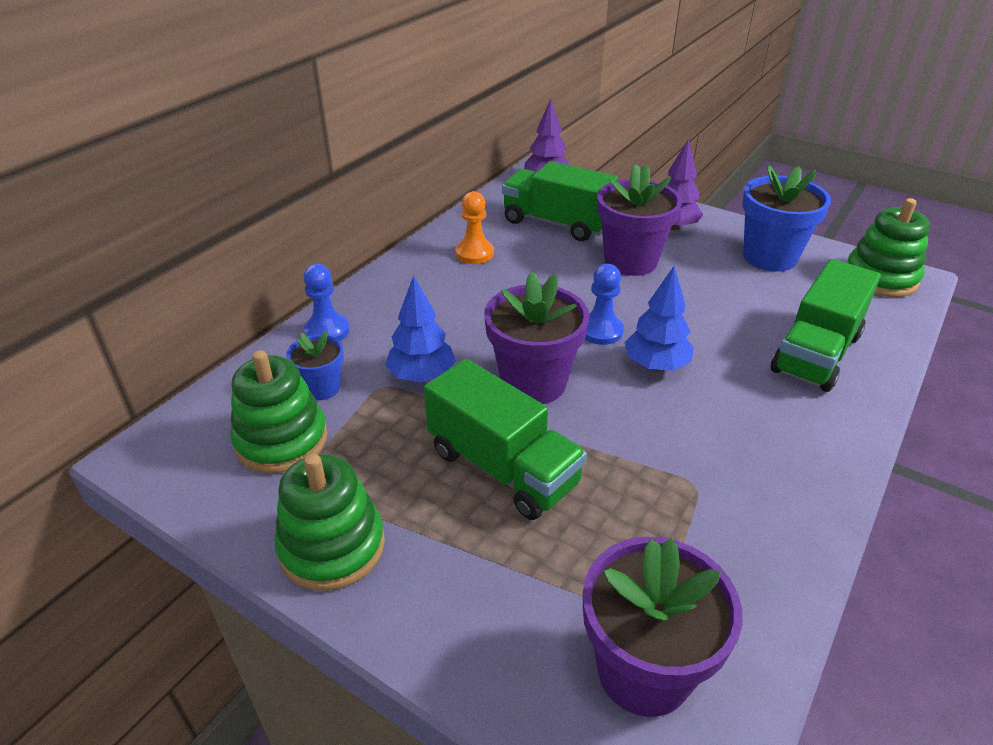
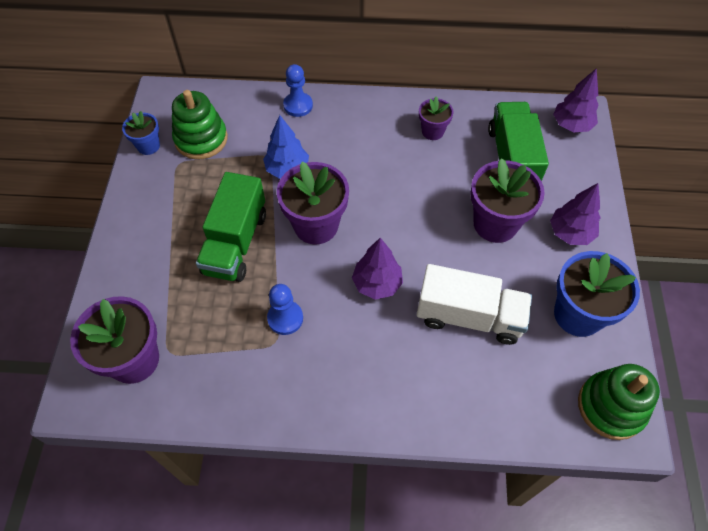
camera: 60 degrees right, 20 degrees up
(322, 388) = (249, 132): blue flower pot -> blue flower pot (148, 146)
(332, 546) = (145, 199): green stacking toy -> none
(474, 253) = (432, 131): orange pawn -> purple flower pot
(601, 331) = (394, 239): blue pawn -> blue pawn (285, 318)
(656, 365) = (377, 284): blue tree -> purple tree
(738, 318) = (469, 316): none -> white truck
(816, 353) = (459, 379): green truck -> none

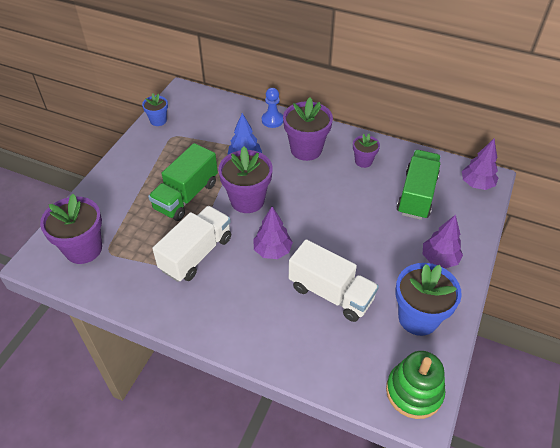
camera: 20 degrees right, 10 degrees down
(201, 139) = (195, 125): green stacking toy -> none
(285, 318) = (196, 254): blue pawn -> white truck
(495, 224) = (382, 236): purple flower pot -> purple flower pot (306, 149)

